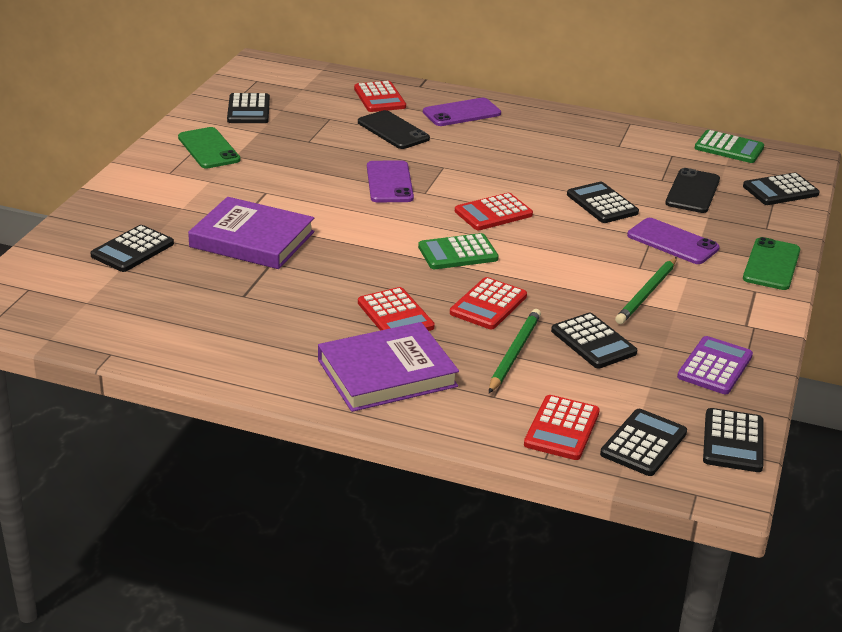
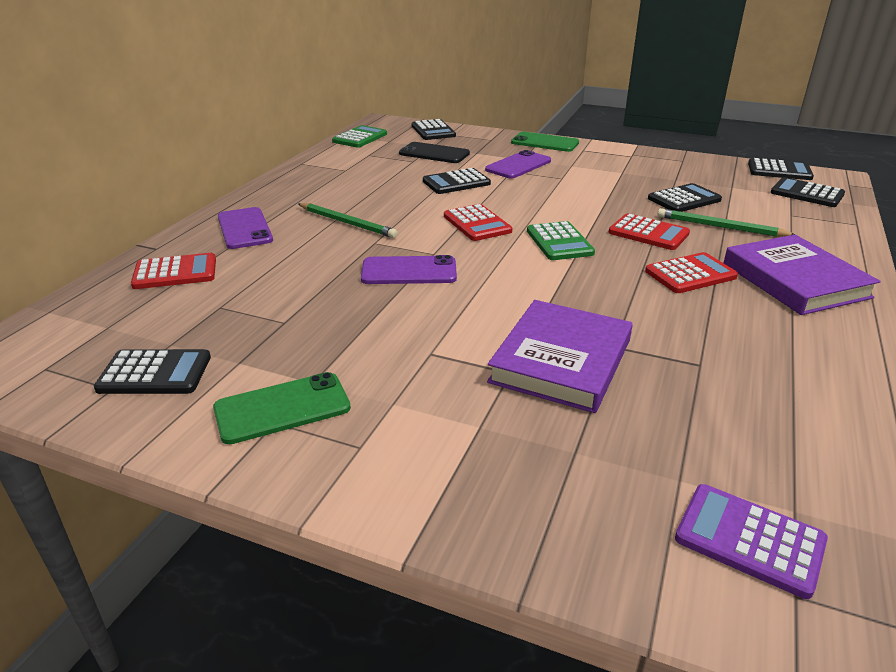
camera: 85 degrees left, 0 degrees up
(132, 250) = (620, 471): black calculator -> none
(393, 130) = (274, 266): black phone -> none
(562, 428) = (813, 216): red calculator -> none
(647, 293) = (602, 178): green pencil -> green pencil (347, 223)
(715, 366) = (692, 168): purple calculator -> purple calculator (749, 540)

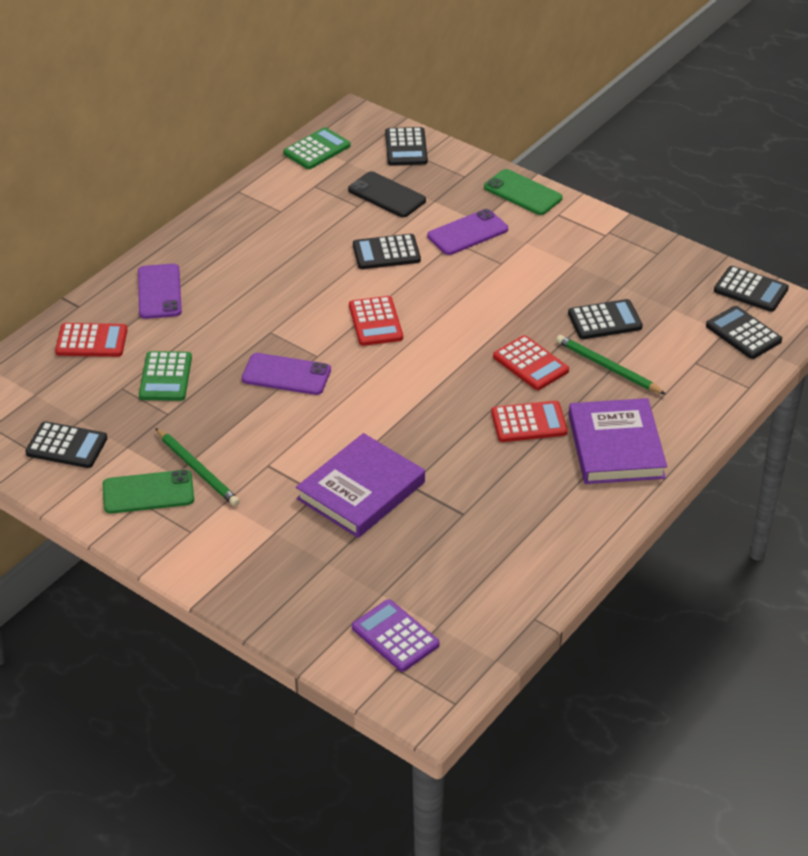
camera: 15 degrees right, 10 degrees up
(347, 223) = (255, 300): green pencil -> green pencil (198, 470)
(559, 242) = (438, 361): green calculator -> green calculator (165, 377)

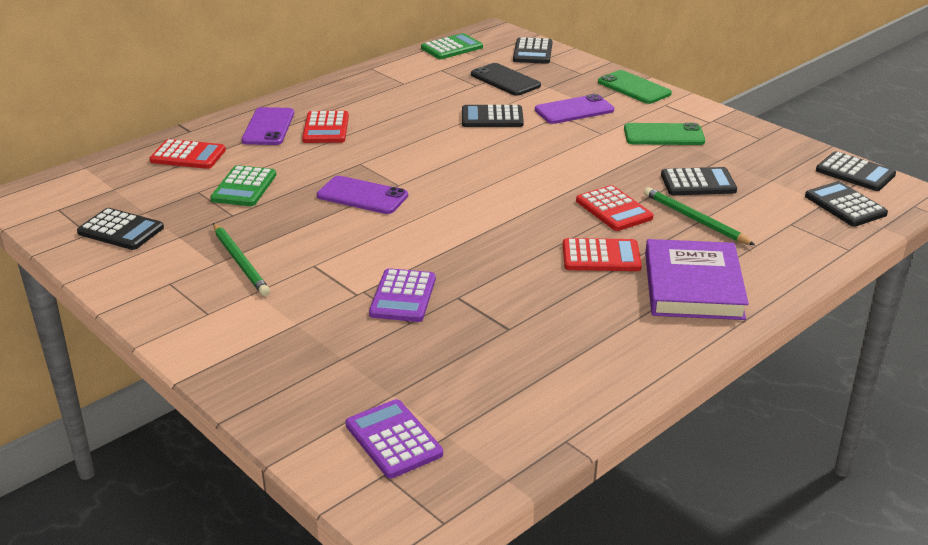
camera: 10 degrees right, 10 degrees down
(148, 492) = (181, 275): green phone -> green phone (663, 135)
(361, 490) = (403, 296): purple book -> purple calculator
(375, 322) = (465, 165): red calculator -> red calculator (326, 128)

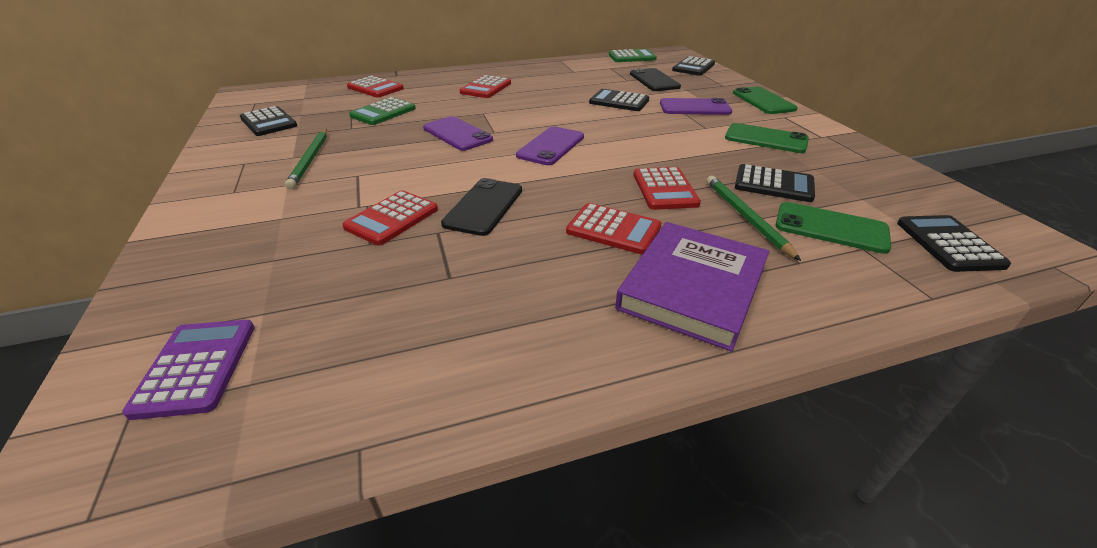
camera: 25 degrees right, 5 degrees up
(268, 127) = (448, 81): purple phone -> purple phone (551, 146)
(403, 296) = (392, 218): purple calculator -> red calculator
(473, 265) = (484, 207): none -> black phone
(761, 212) = (830, 228): none -> green phone
(855, 173) = (977, 212): black calculator -> none

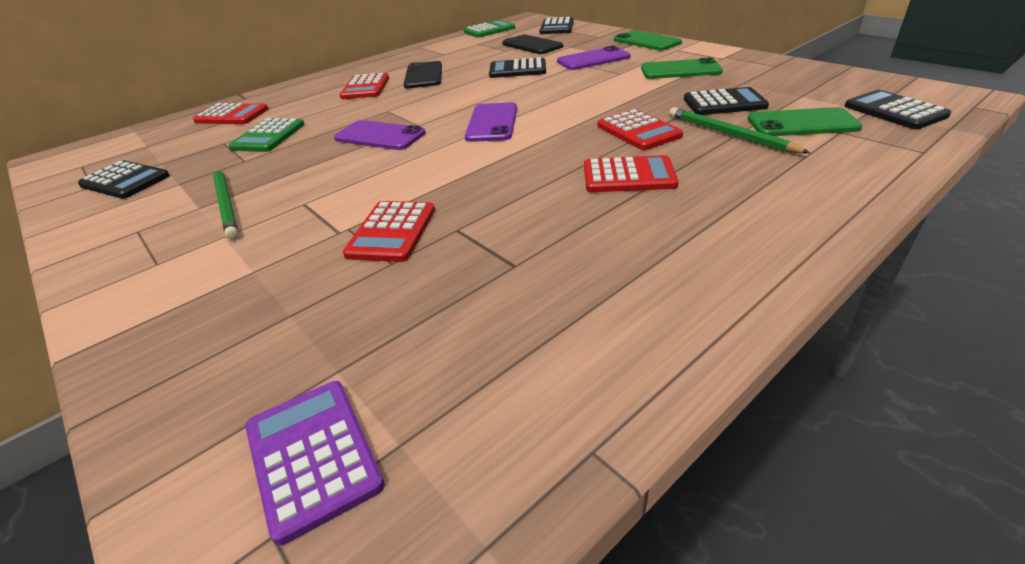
camera: 20 degrees left, 0 degrees up
(484, 207) = (481, 193): black phone -> black phone (424, 75)
(692, 288) = (746, 201): purple book -> none

